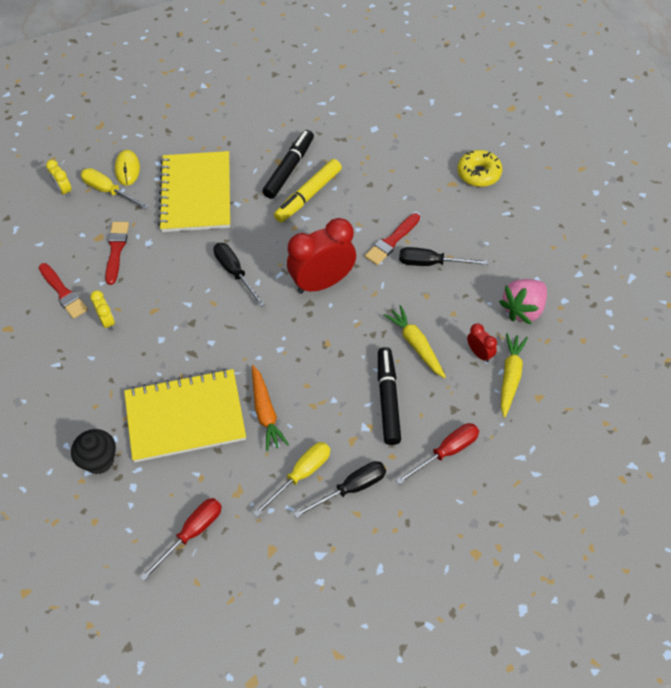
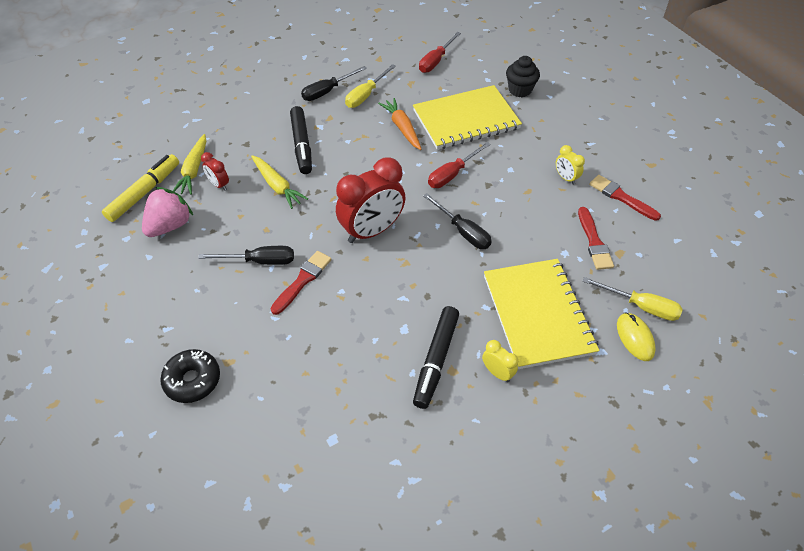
camera: 170 degrees right, 5 degrees down
(64, 190) = (692, 301): yellow clock -> yellow clock (497, 373)
(308, 195) = (405, 326): yellow marker -> yellow marker (144, 192)
(446, 452) = (254, 117): red screwdriver -> red screwdriver (452, 174)
(479, 173) = (192, 380): yellow donut -> black donut

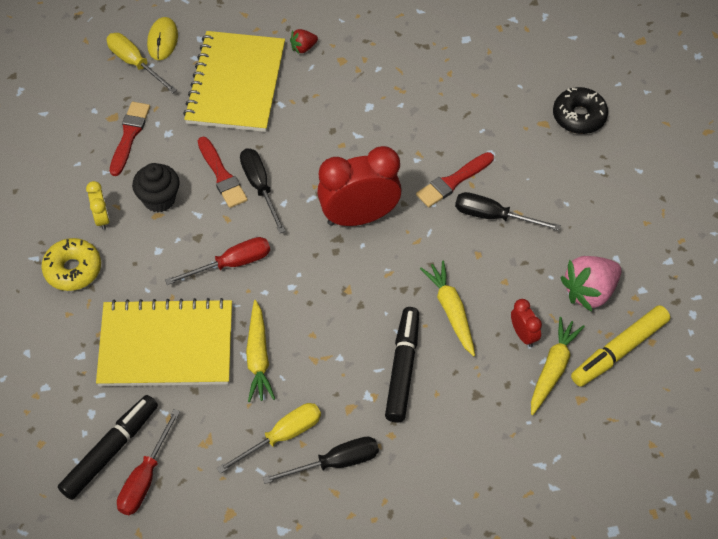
camera: 160 degrees left, 5 degrees up
(402, 128) = (258, 357): orange carrot -> yellow carrot
(436, 61) = (145, 478): red screwdriver -> red screwdriver turned 150 degrees clockwise
(436, 360) = (352, 72): black marker -> black marker (110, 451)
(497, 373) = (303, 48): yellow clock -> red strawberry
(520, 90) = (60, 376): black cupcake -> black cupcake (159, 199)
(559, 143) = (73, 269): none -> yellow donut
(621, 197) = (59, 176): red brush -> red brush (222, 175)

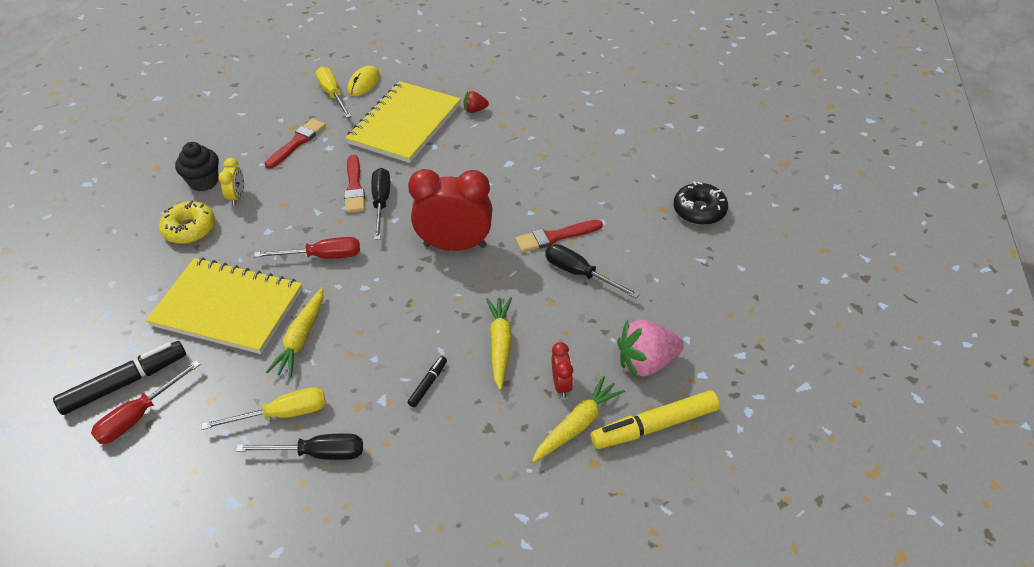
camera: 20 degrees right, 10 degrees down
(159, 199) = (292, 193): black cupcake -> black cupcake (204, 182)
(402, 368) = (428, 384): black marker -> black marker, size x0.49

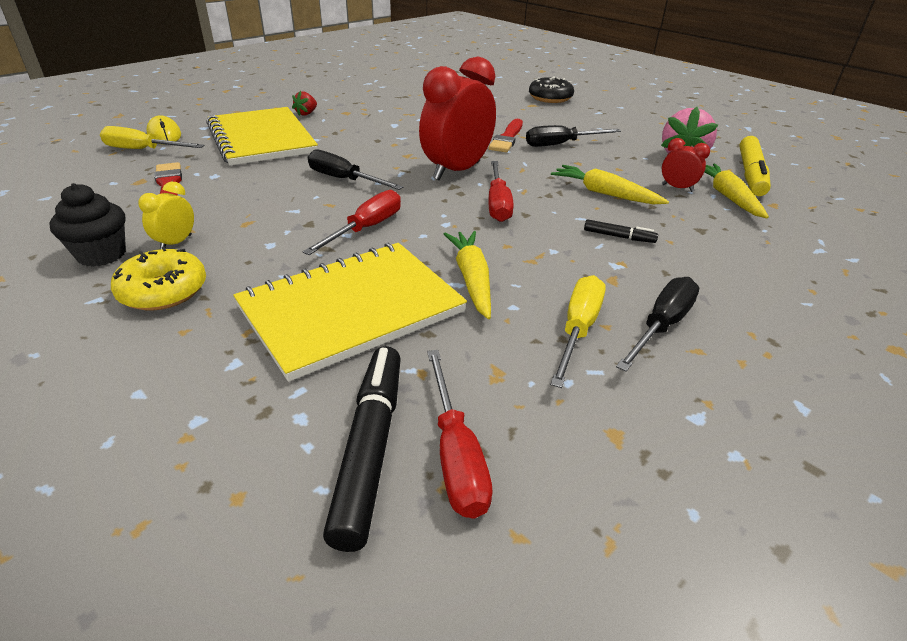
camera: 55 degrees left, 10 degrees down
(237, 197) = (176, 243): yellow clock -> yellow clock turned 105 degrees counterclockwise
(301, 338) = (472, 279): yellow carrot -> yellow carrot turned 150 degrees counterclockwise
(354, 187) = (297, 183): red brush -> none
(419, 296) = (498, 204): none -> red screwdriver
(428, 384) = (619, 237): black marker -> black marker turned 135 degrees clockwise

